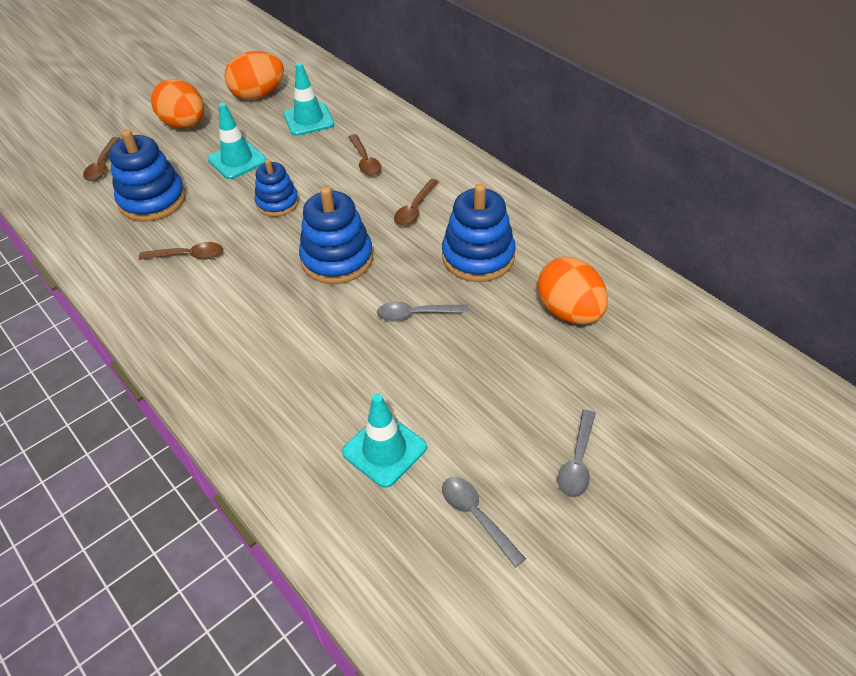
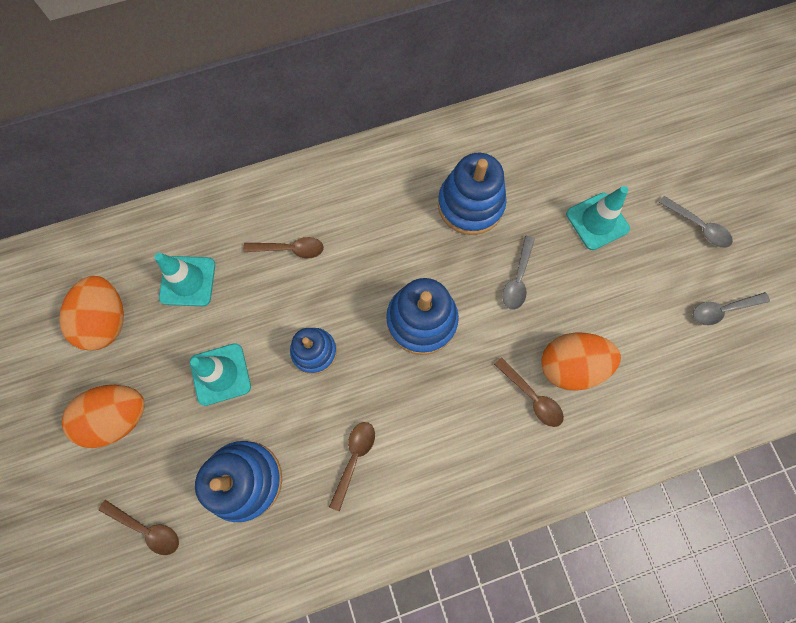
camera: 70 degrees left, 25 degrees up
(384, 450) = (647, 352): turquoise traffic cone -> turquoise traffic cone (597, 221)
(415, 208) = (384, 231): brown spoon -> brown spoon (531, 396)
(569, 312) = (560, 166): orange egg -> orange egg (570, 365)

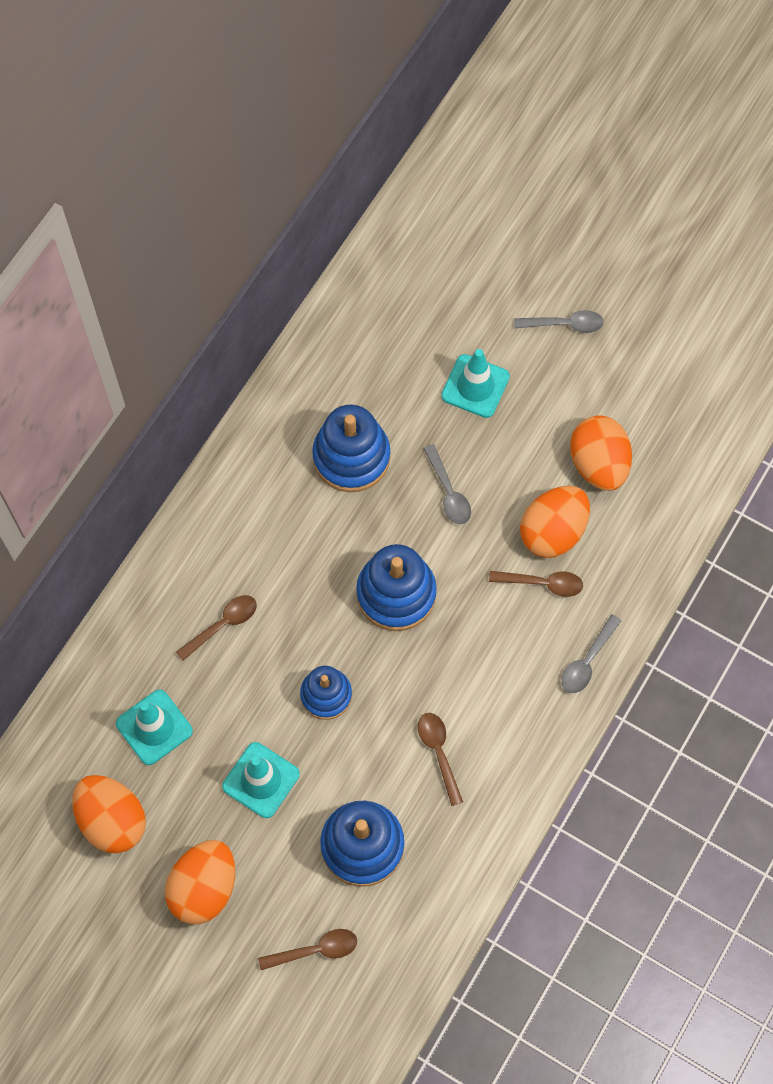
camera: 40 degrees left, 5 degrees down
(644, 343) = (598, 464): none -> orange egg
(722, 310) = (640, 385): grey spoon -> grey spoon (587, 660)

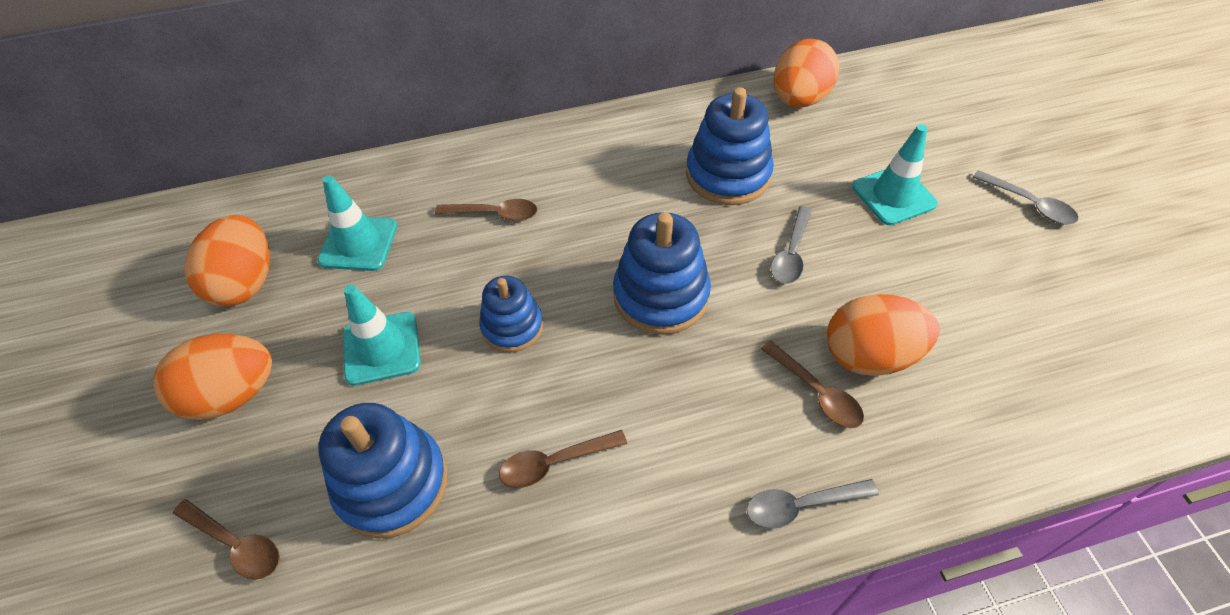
camera: 45 degrees right, 15 degrees down
(439, 753) = (555, 462): brown spoon -> brown spoon turned 135 degrees counterclockwise
(598, 464) = (974, 332): orange egg -> orange egg (799, 99)

